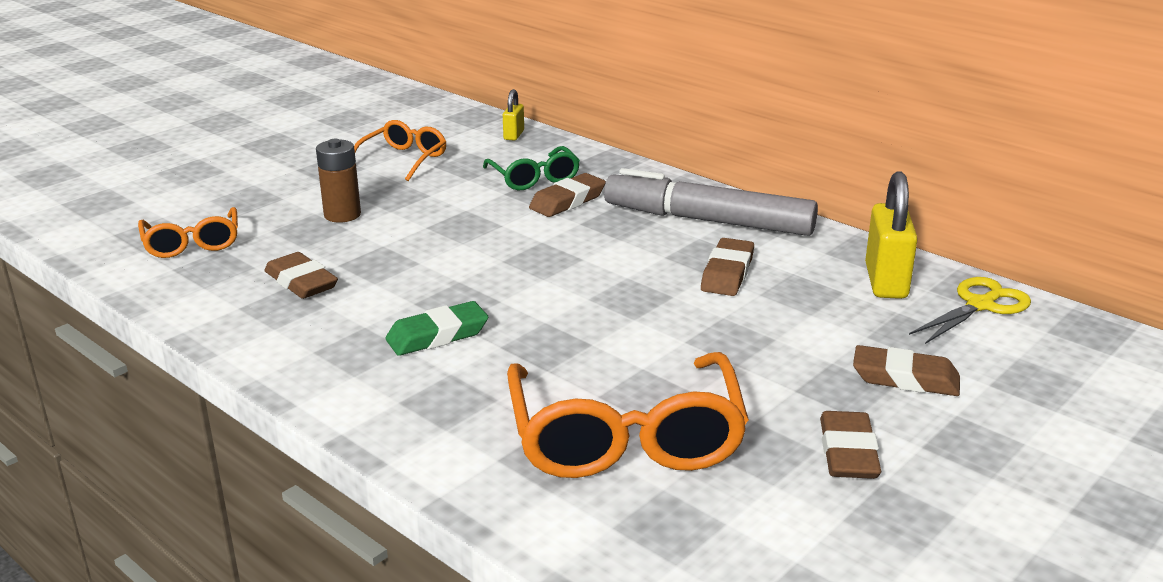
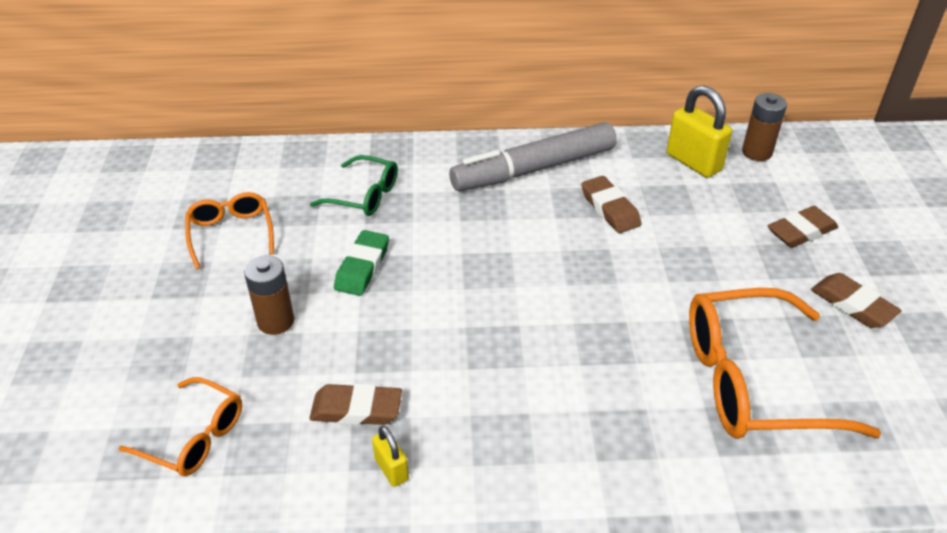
camera: 45 degrees left, 15 degrees up
(437, 335) = (530, 385): green eraser -> green eraser (362, 267)
(514, 135) = (280, 159): yellow padlock -> yellow padlock (391, 469)
(567, 201) = (421, 204): brown eraser -> none
(625, 438) = (752, 381): orange glasses -> orange glasses turned 135 degrees clockwise
(980, 305) = (756, 152): yellow scissors -> brown battery

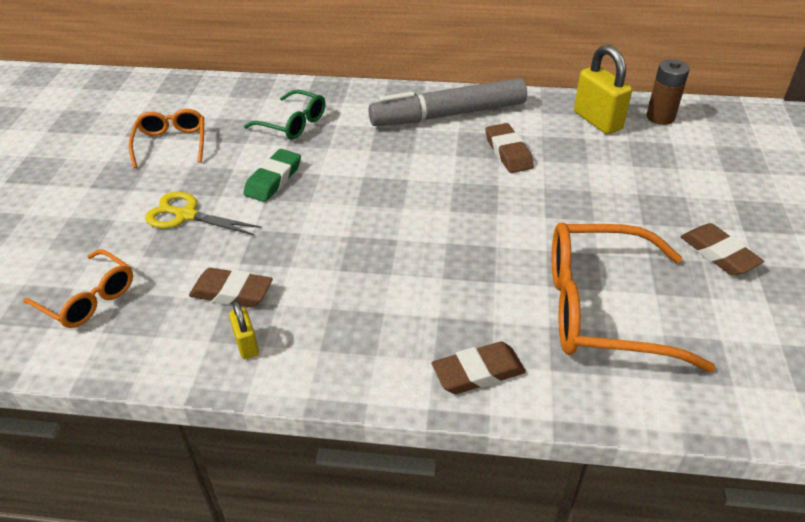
camera: 10 degrees right, 0 degrees up
(276, 321) = (186, 215): brown battery -> yellow scissors
(801, 231) = (685, 187): brown eraser -> brown eraser (478, 372)

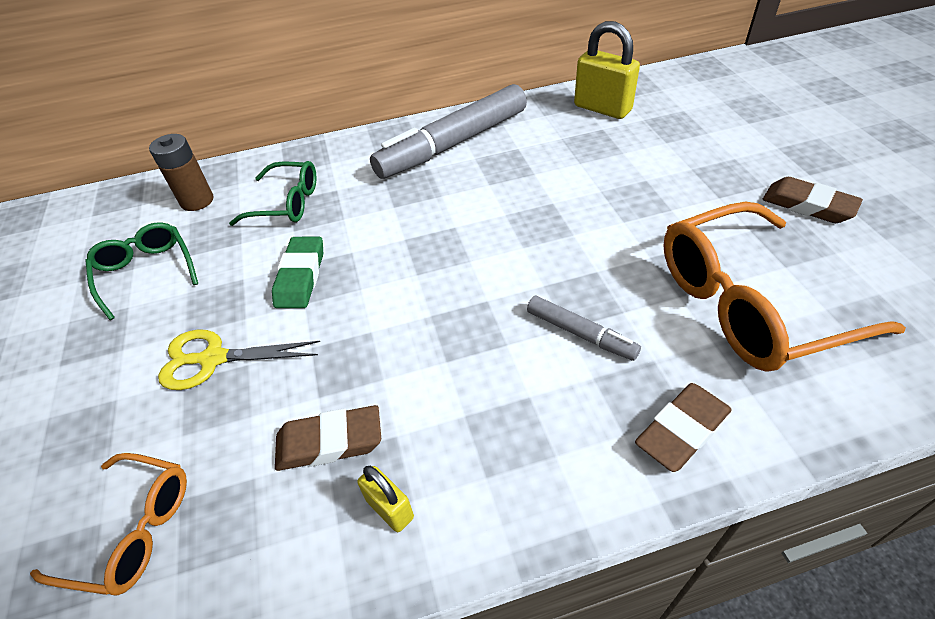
camera: 20 degrees left, 5 degrees up
(171, 143) = (146, 272): orange glasses -> green glasses
(450, 285) = (580, 334): none -> grey marker
(508, 152) = (540, 165): brown eraser -> none
(660, 117) = (656, 89): brown battery -> brown battery (197, 201)

